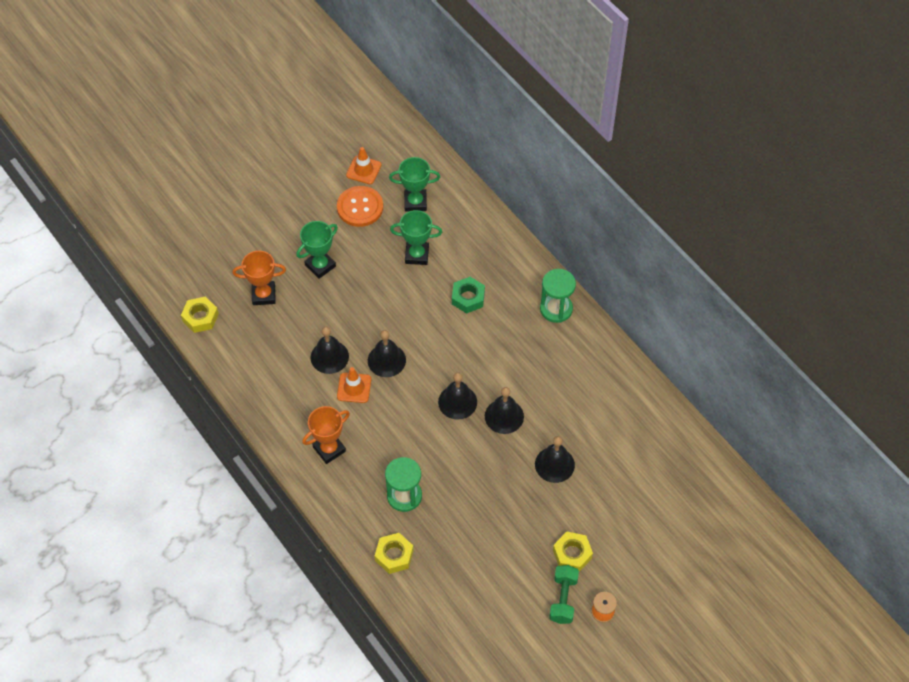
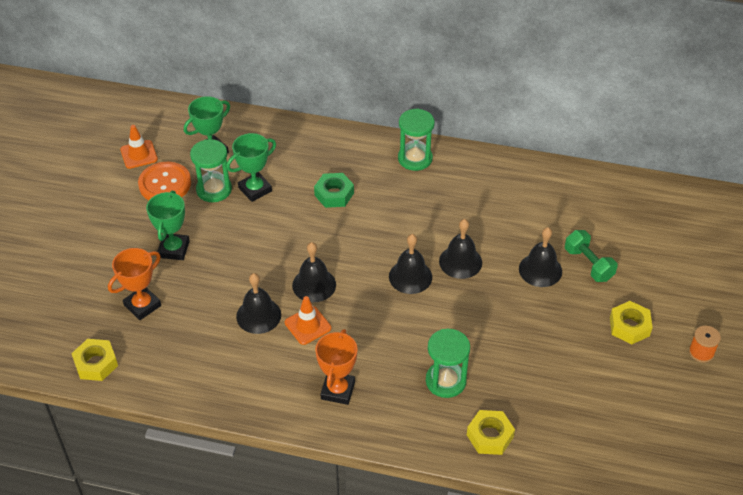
camera: 40 degrees left, 10 degrees down
(388, 235) = (214, 189): none -> green hourglass
(563, 599) = (662, 365): green dumbbell -> green dumbbell (588, 264)

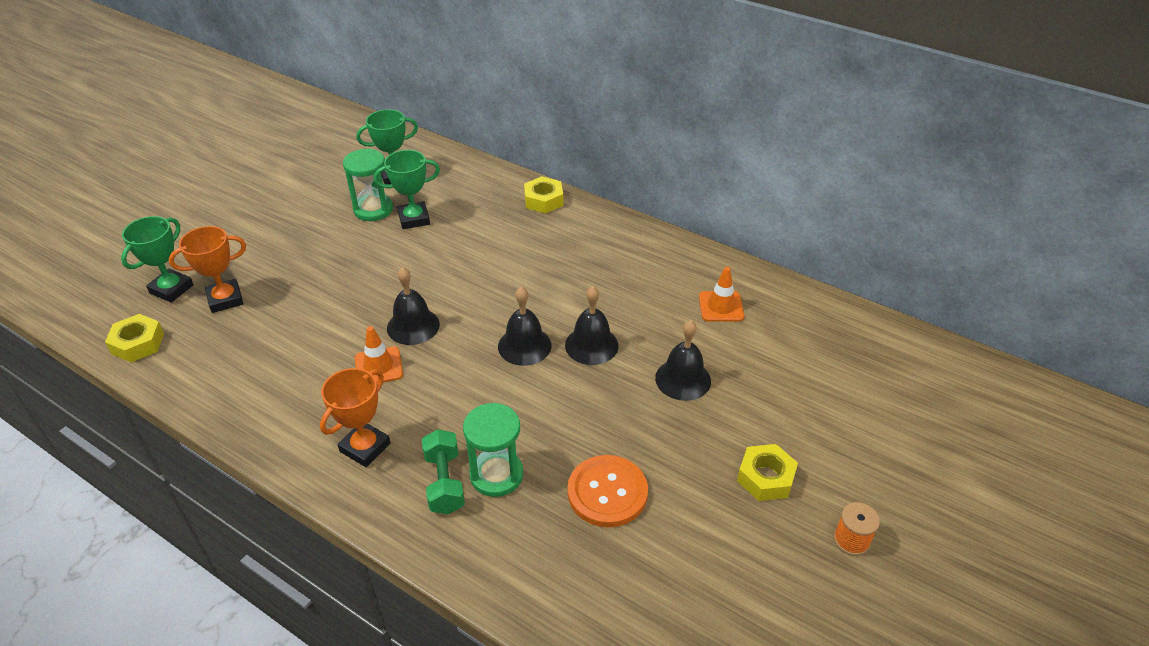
camera: 20 degrees right, 5 degrees down
(139, 154) = (324, 163): orange traffic cone -> orange traffic cone (721, 307)
(165, 184) = (329, 193): orange button -> orange button (607, 492)
(174, 249) = (295, 254): green trophy -> green trophy (171, 289)
(258, 315) = (334, 341): black bell -> none
(334, 194) = (492, 242): green nut -> none
(415, 158) = (600, 228): green hourglass -> none
(490, 436) = (512, 561): yellow nut -> yellow nut (543, 200)
(588, 264) = (747, 389): green dumbbell -> green dumbbell (445, 482)

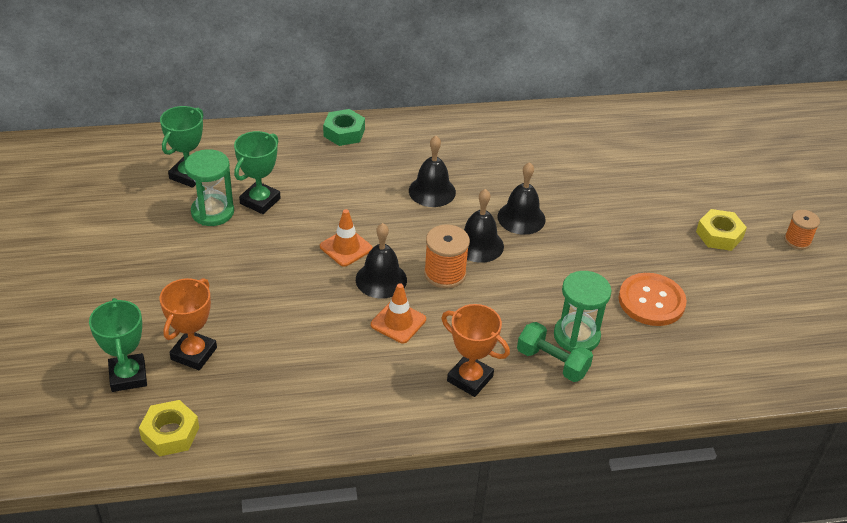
camera: 45 degrees left, 0 degrees up
(365, 447) = (470, 379): orange trophy -> orange trophy turned 45 degrees counterclockwise
(465, 351) = (445, 273): none -> orange spool
(543, 200) = (344, 133): yellow nut -> green nut
(683, 379) = (604, 205): black bell -> black bell (432, 191)
(721, 307) = (566, 145): orange traffic cone -> orange traffic cone (346, 248)

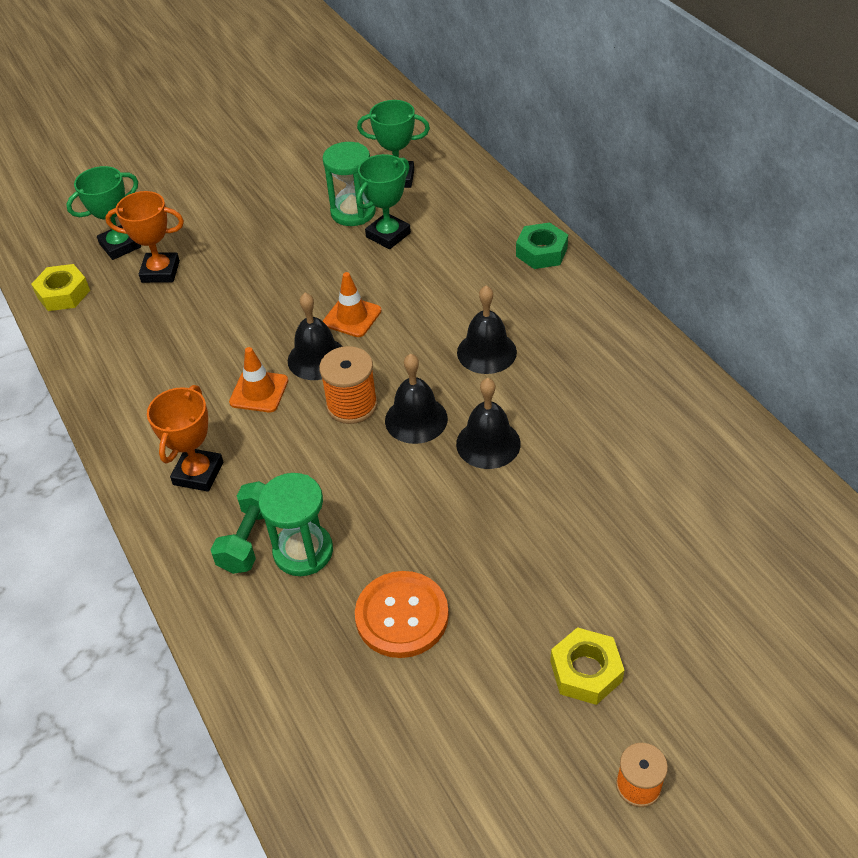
camera: 75 degrees right, 5 degrees up
(260, 201) = (388, 235): green trophy -> green trophy turned 60 degrees counterclockwise

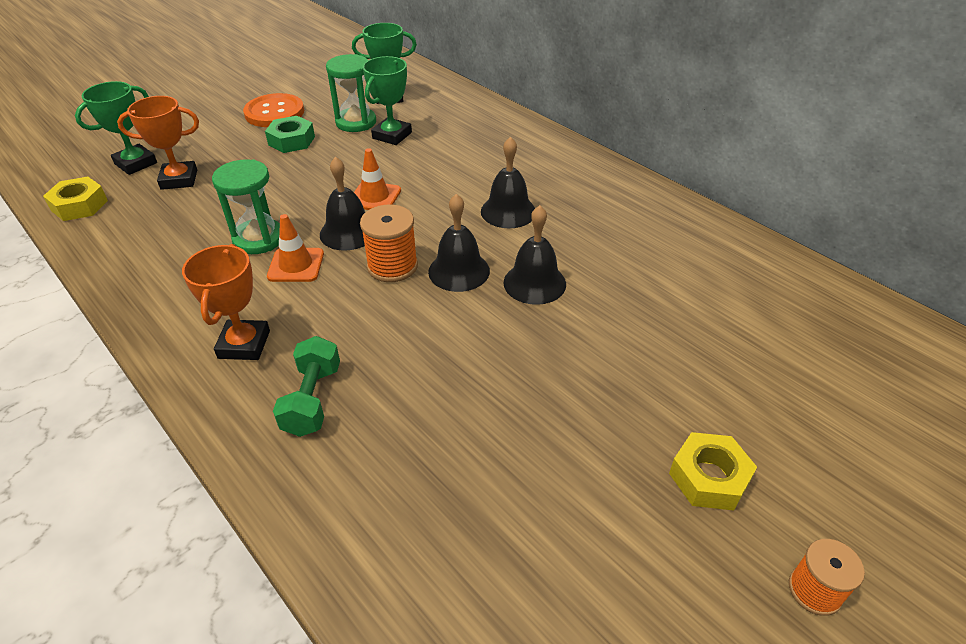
camera: 15 degrees left, 5 degrees down
(303, 551) = (374, 403): green hourglass -> green hourglass (259, 239)
(402, 616) = (498, 452): orange button -> orange button (274, 112)
(541, 252) = (531, 136): green nut -> green nut (291, 141)

